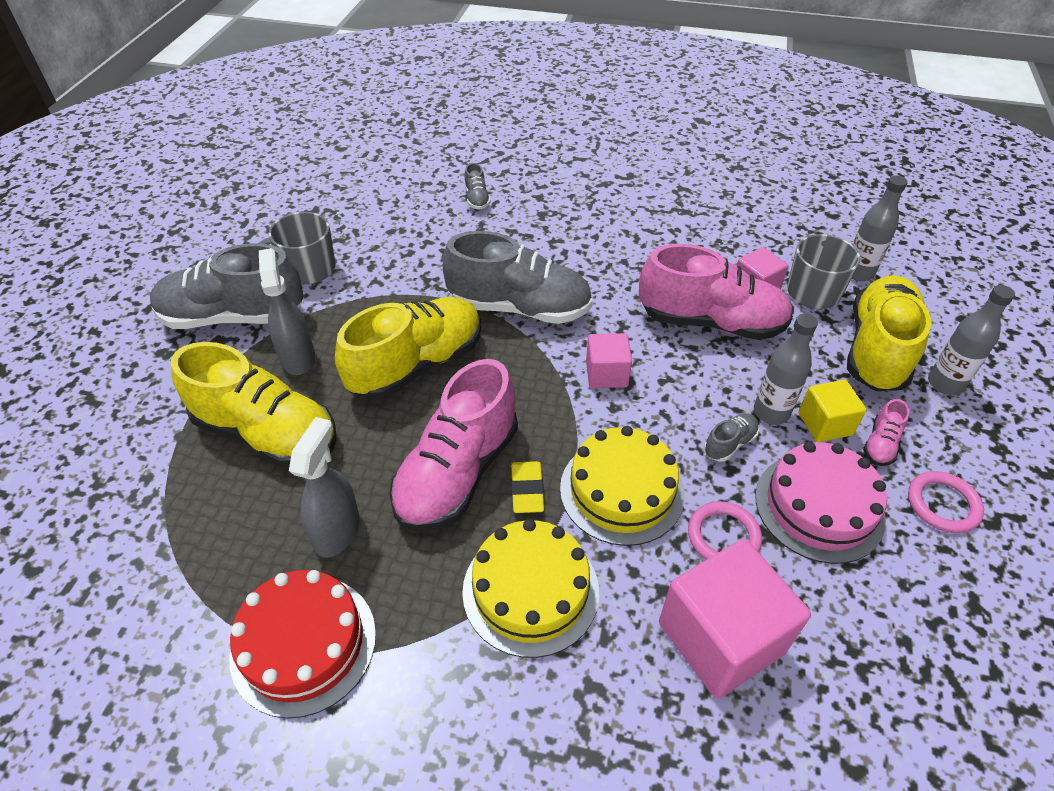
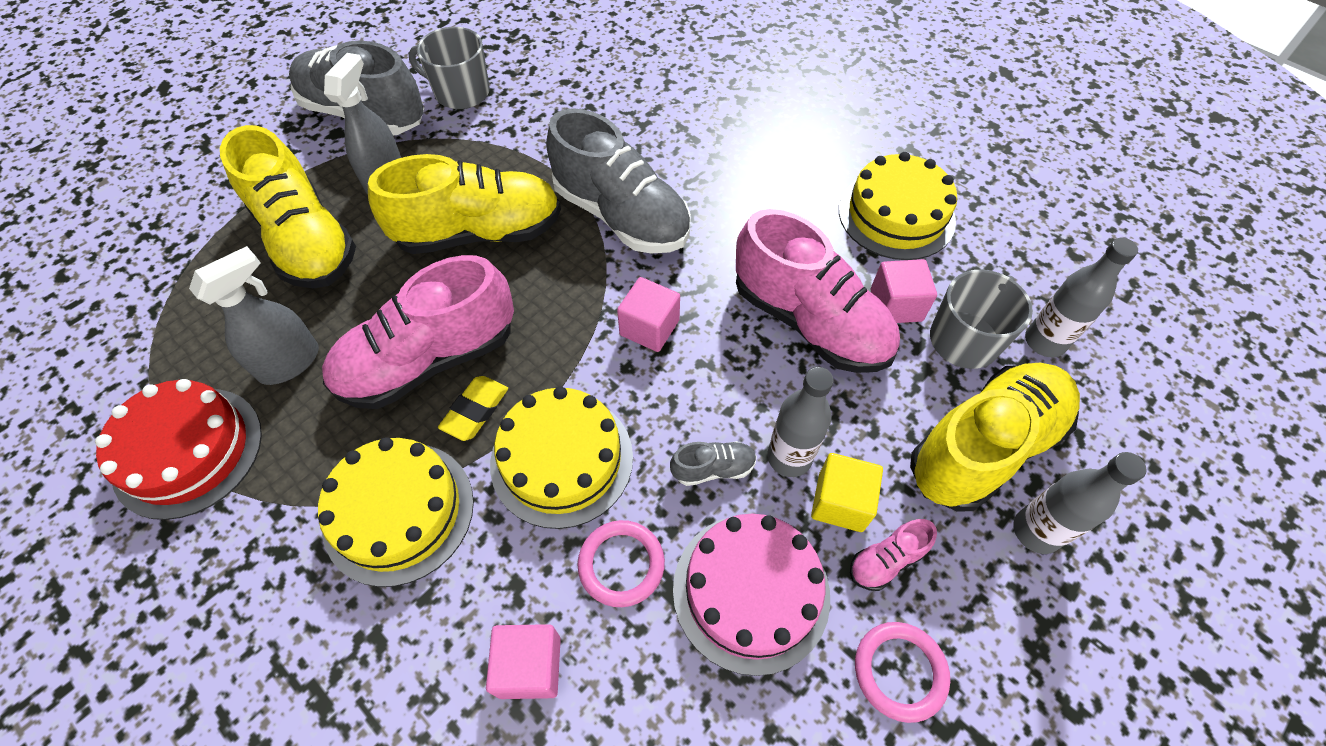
camera: 30 degrees right, 10 degrees up
(477, 199) = (675, 77): grey shoe -> none
(707, 233) = (896, 215): none -> yellow cake
(721, 637) = (530, 666): pink cube -> pink cube, size x0.55

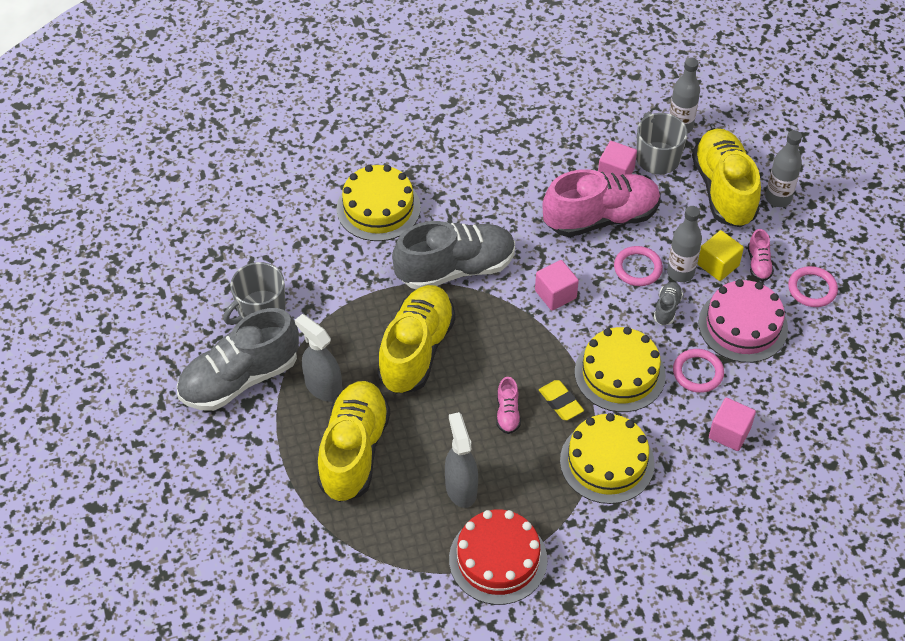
camera: 60 degrees left, 5 degrees down
(307, 240) = (354, 451): yellow shoe -> yellow shoe turned 75 degrees counterclockwise
(429, 360) = (507, 413): pink shoe -> pink shoe, size x0.42
(758, 400) = (637, 268): none -> pink ring
(896, 215) = (551, 135): yellow cake -> yellow cake (378, 208)

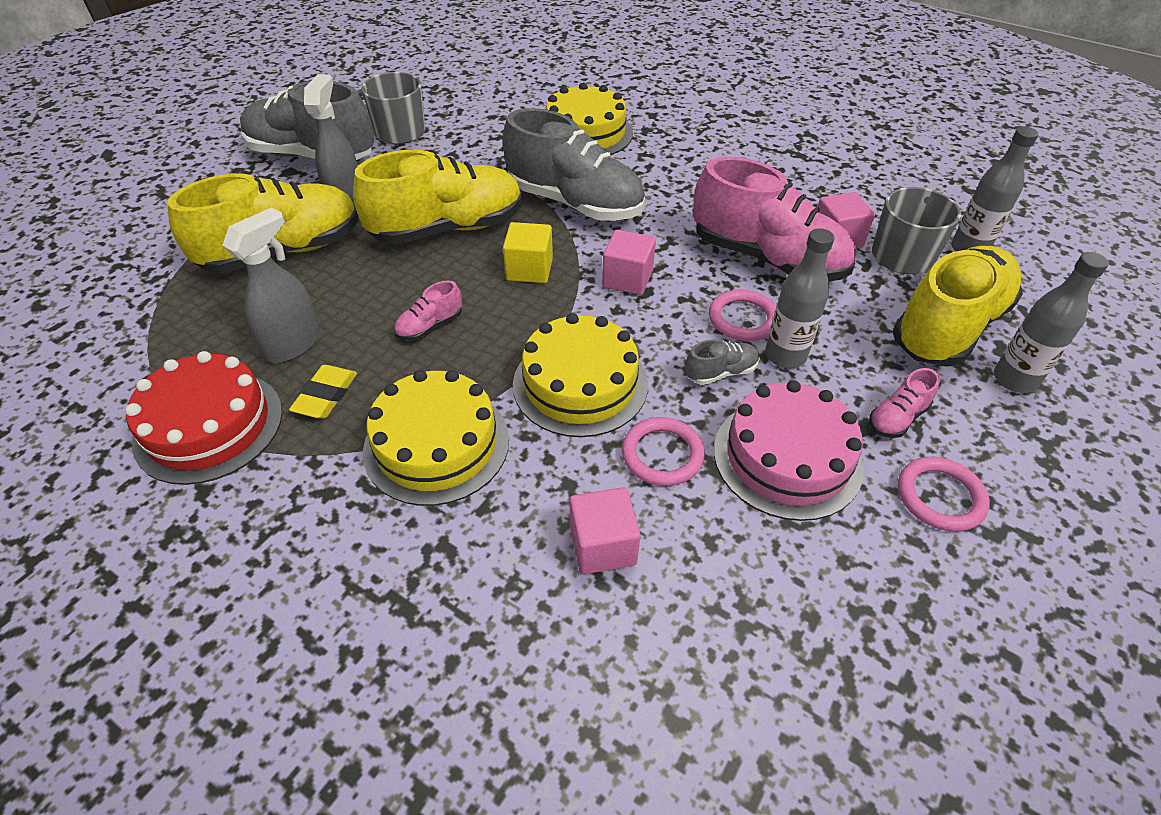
camera: 50 degrees right, 5 degrees down
(560, 402) = (486, 358): yellow eraser -> yellow eraser (326, 395)
(718, 265) = (841, 381): yellow cube -> yellow cube (529, 269)

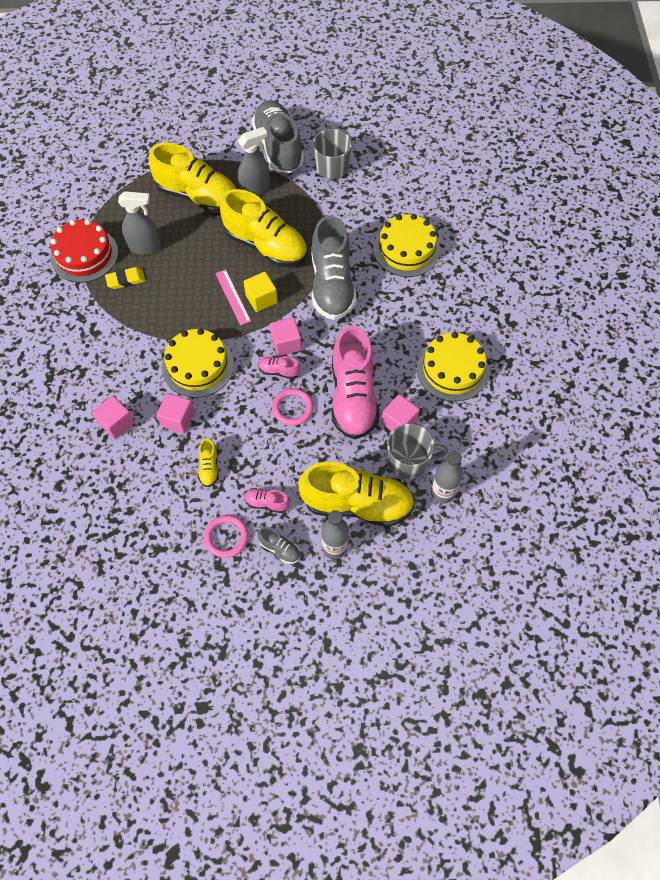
camera: 55 degrees right, 15 degrees up
(430, 326) = (192, 287): pink shoe -> pink shoe (279, 371)
(436, 444) = (127, 336): yellow cake -> yellow cake (452, 369)
(495, 294) = (232, 297): none -> pink ruler
(662, 454) = (178, 419): pink ring -> pink cube
(721, 372) = (246, 417): grey shoe -> grey shoe (280, 548)
(785, 356) = (278, 438): grey bottle -> none
(787, 457) = (209, 467): pink cake -> yellow shoe

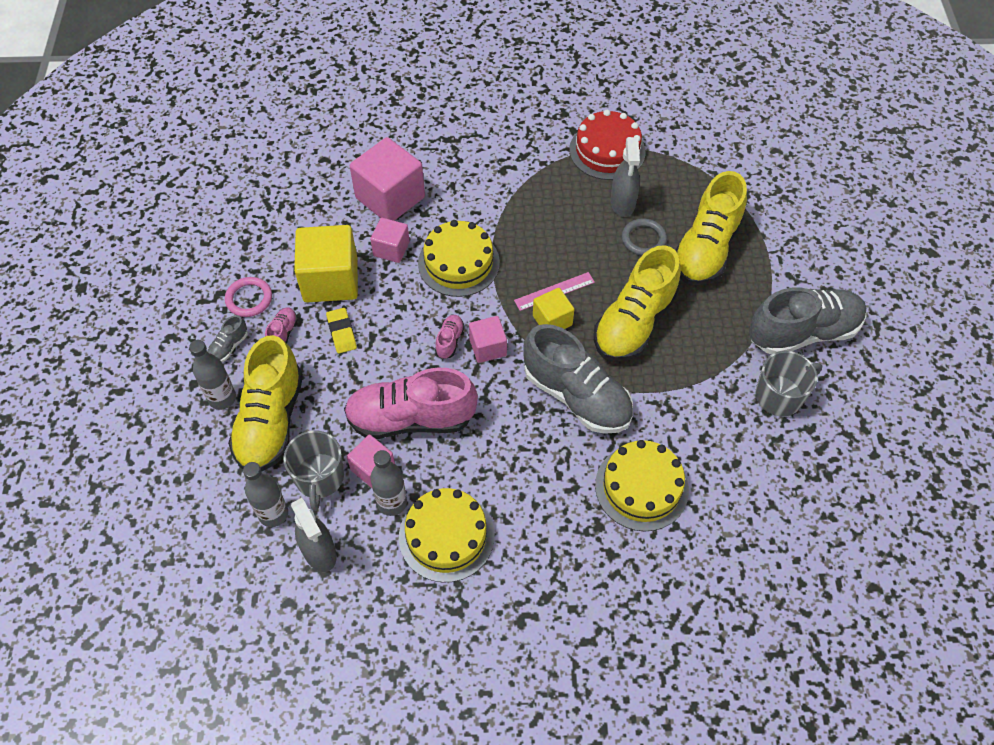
camera: 90 degrees right, 5 degrees down
(116, 423) = (390, 198): pink cube -> pink cube, size x1.82
(126, 280) = (574, 190): yellow eraser -> yellow eraser (341, 332)
(184, 235) = (643, 239): none -> grey ring
(209, 467) = (330, 280): yellow shoe -> yellow cube
(255, 189) = (726, 308): grey spray bottle -> grey spray bottle (319, 552)
(293, 408) = (399, 356): pink ring -> none
(332, 285) = (577, 396): grey shoe -> grey shoe turned 135 degrees counterclockwise
(428, 407) = (392, 503): none -> grey bottle

